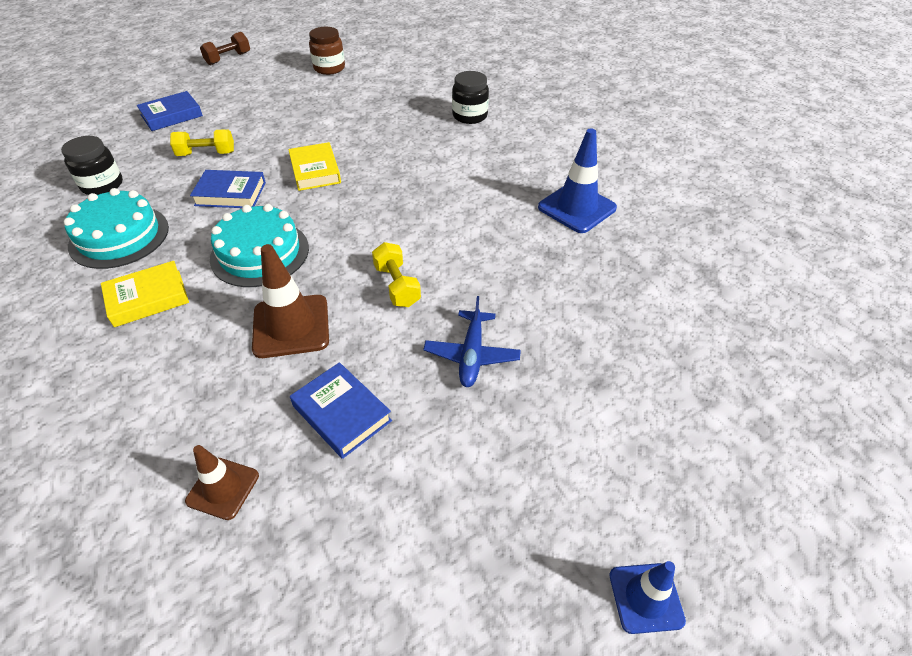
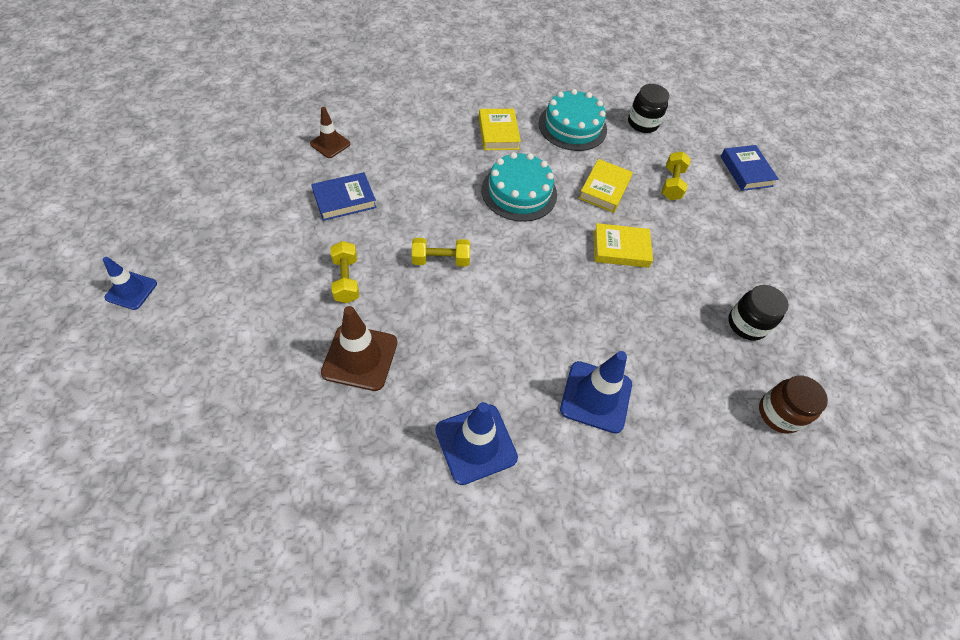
camera: 105 degrees right, 10 degrees up
(228, 58) = (868, 227): brown dumbbell -> none
(230, 194) = (604, 189): blue book -> yellow book
(291, 326) = (432, 193): brown traffic cone -> brown traffic cone (360, 357)
(329, 68) = (837, 311): brown jar -> brown jar (779, 413)
(470, 116) = (693, 418): black jar -> black jar (746, 324)
(471, 355) = (346, 280): blue plane -> yellow dumbbell
(486, 159) = (596, 397): none -> blue traffic cone

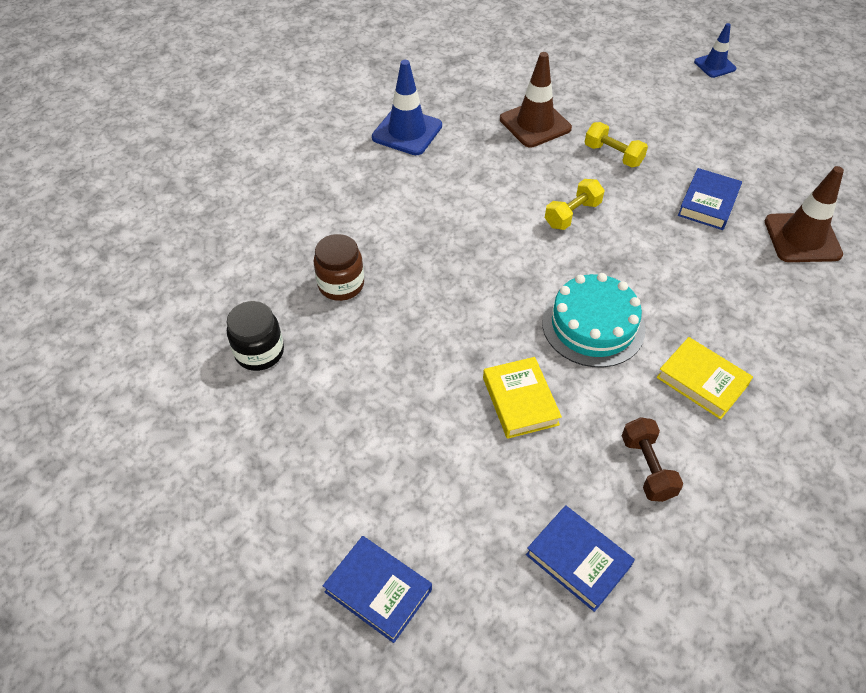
camera: 145 degrees right, 5 degrees down
(330, 144) = (802, 238): brown traffic cone -> brown traffic cone, size x1.63
(572, 126) = (647, 467): turquoise cake -> brown dumbbell
(596, 397) = (352, 205): blue traffic cone -> none
(620, 249) = (439, 340): yellow book -> none
(642, 123) = (578, 560): black jar -> blue book
(672, 184) = (455, 476): yellow dumbbell -> none
(779, 413) = (190, 290): brown jar -> brown jar (341, 284)

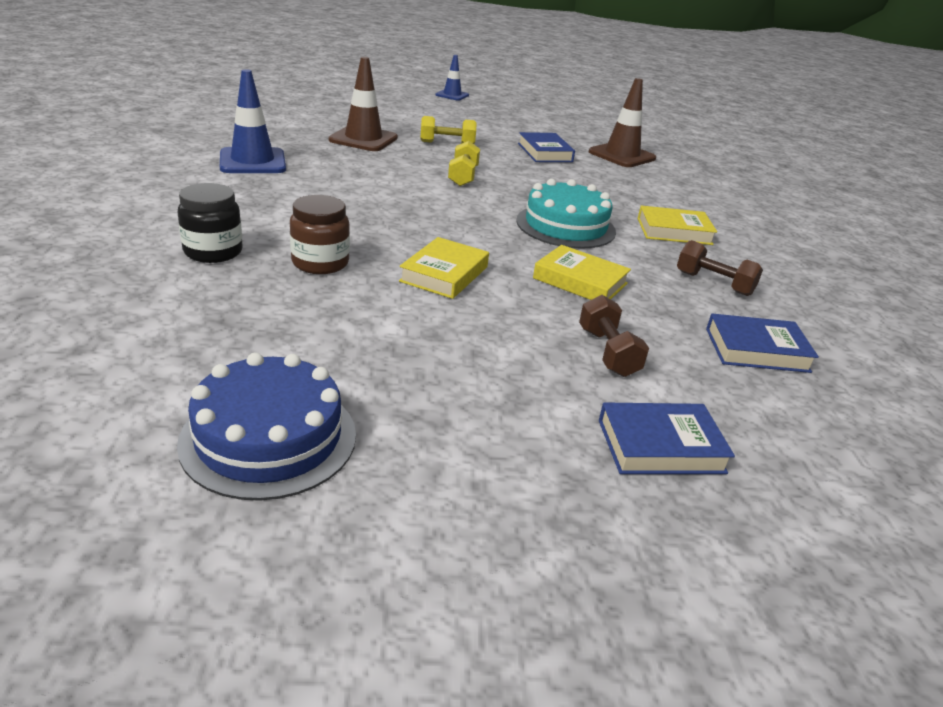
camera: 45 degrees left, 20 degrees down
(169, 433) = (269, 438): none -> blue cake
(259, 352) = (295, 334): black jar -> black jar (213, 252)
(417, 339) = (444, 274): none -> yellow book
(447, 488) = (608, 352): none -> brown dumbbell

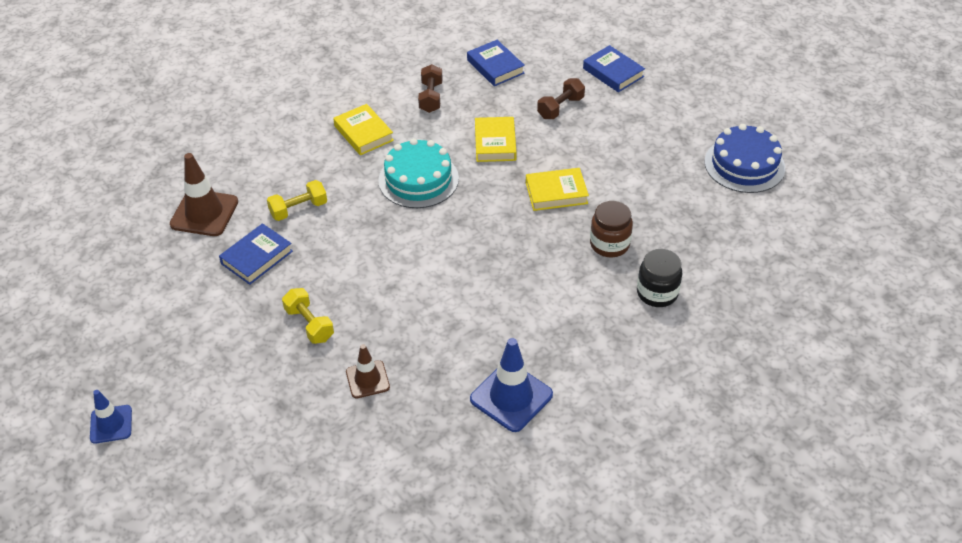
camera: 120 degrees left, 15 degrees up
(363, 139) = (367, 379): brown traffic cone -> brown traffic cone, size x0.61
(463, 176) = (385, 269): yellow dumbbell -> yellow dumbbell (298, 209)

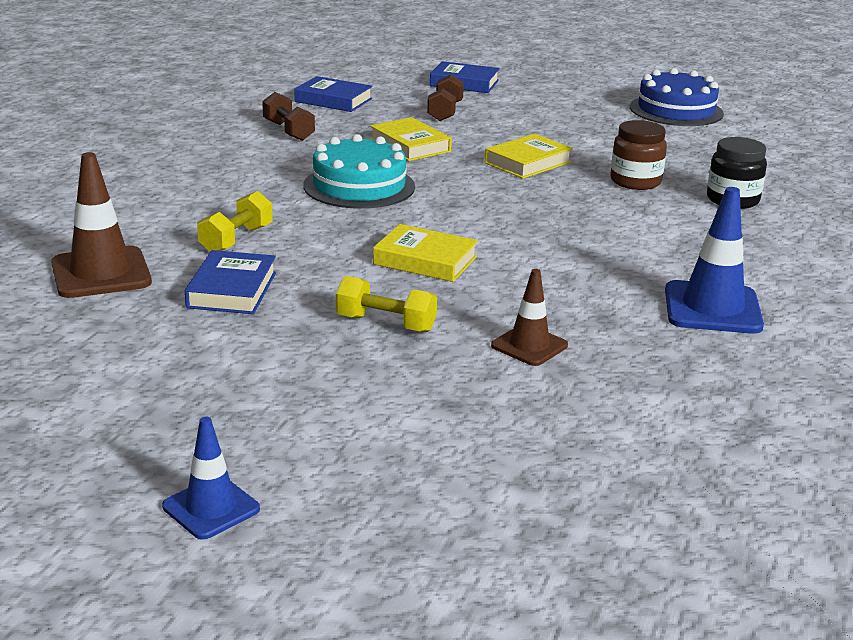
camera: 35 degrees left, 20 degrees down
(363, 133) = (241, 169): yellow book -> yellow book (425, 260)

